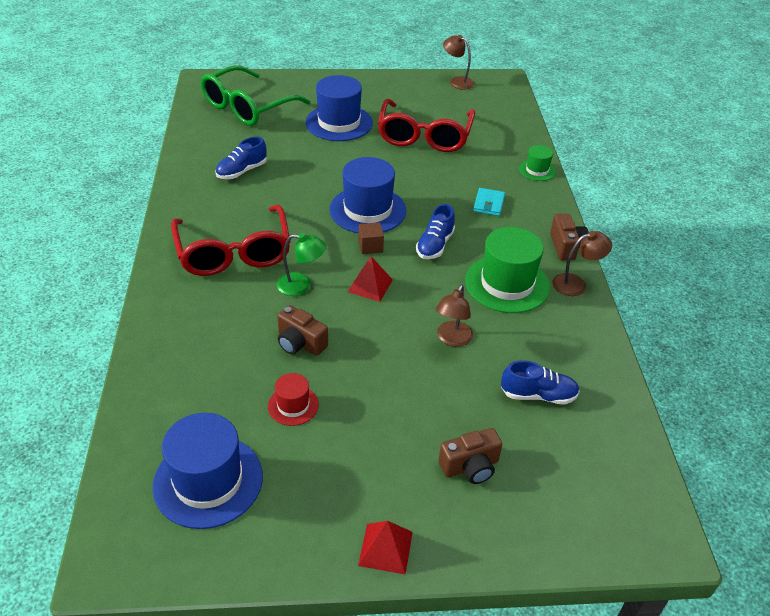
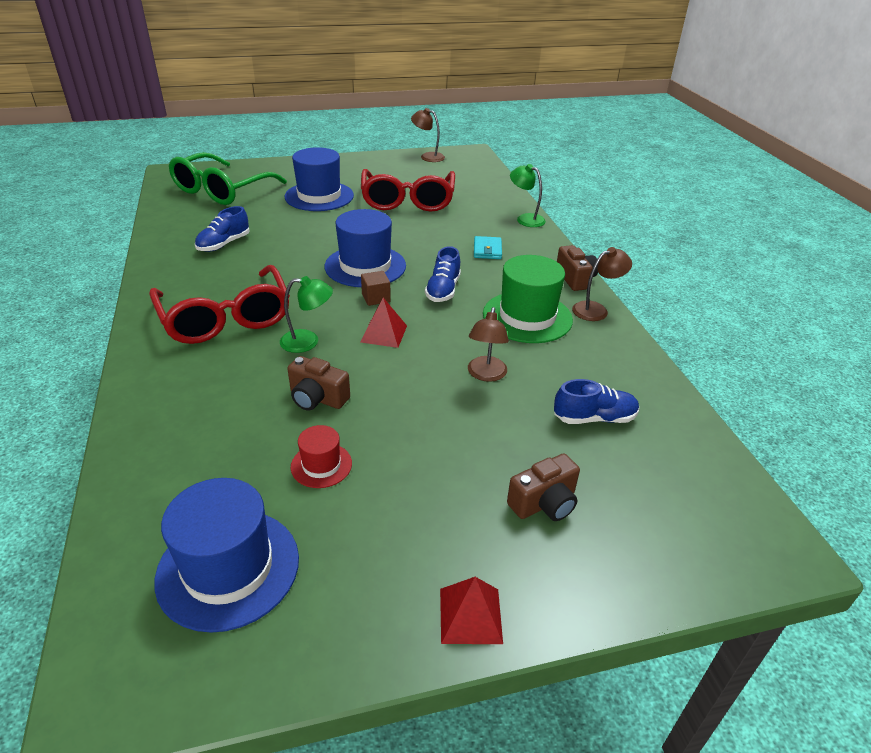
camera: 10 degrees left, 5 degrees down
(537, 170) = (525, 219): green hat -> green lamp

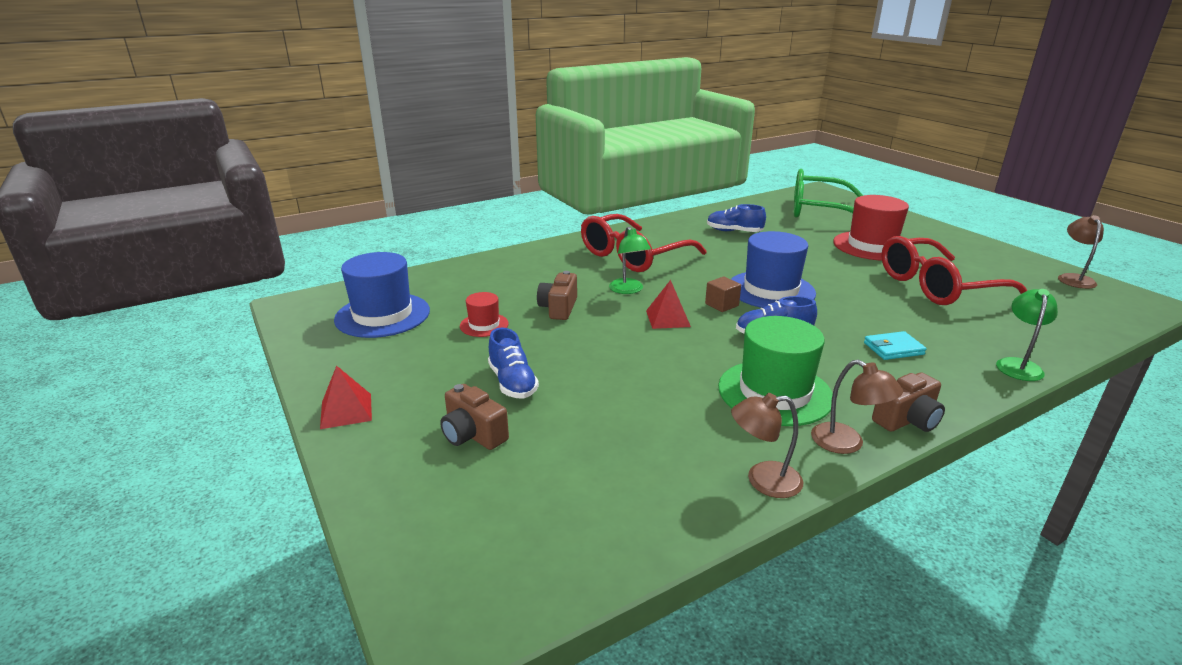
camera: 75 degrees right, 10 degrees down
(319, 196) = (872, 246): blue hat -> red hat
(485, 375) = (644, 379): brown lamp -> brown lamp (763, 480)
(594, 418) = (615, 457): blue shoe -> blue shoe (512, 382)

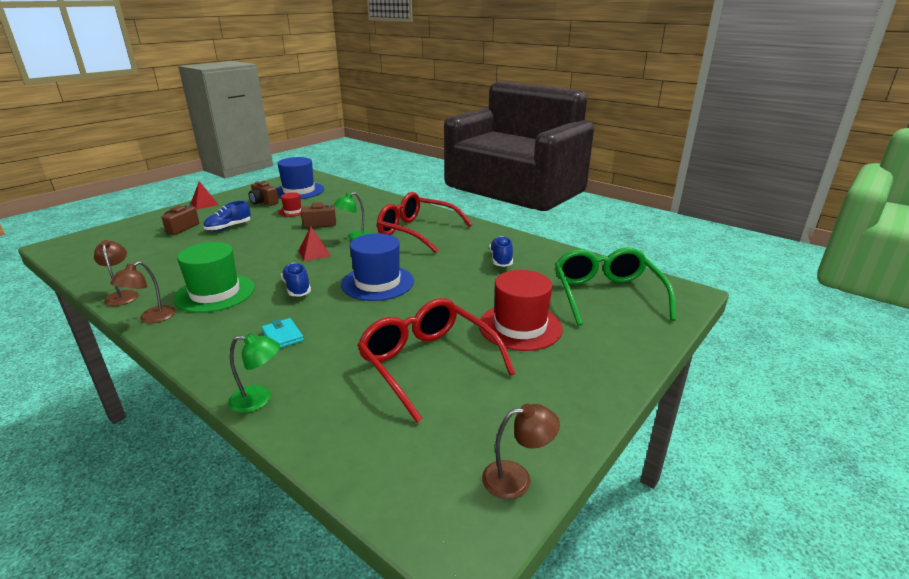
camera: 70 degrees right, 0 degrees up
(721, 305) = (342, 267): brown cube -> none
(907, 420) = (175, 340): brown camera -> brown camera (263, 202)

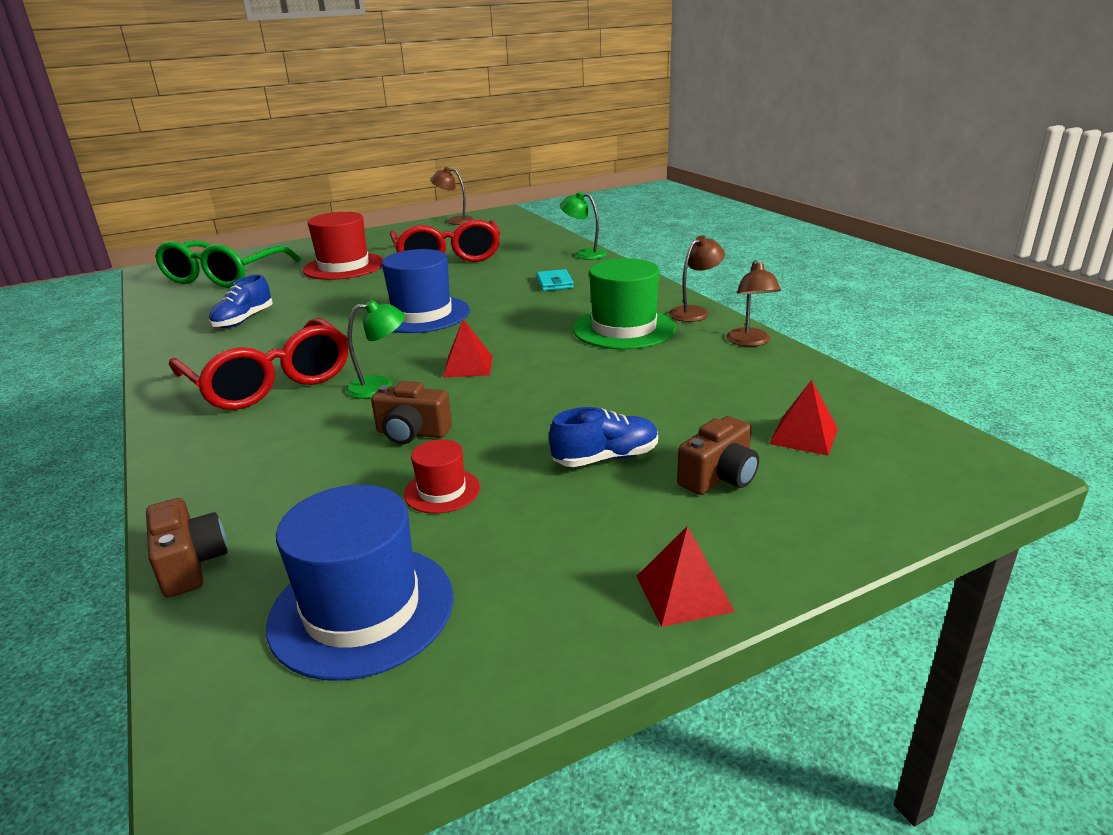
camera: 155 degrees left, 0 degrees up
(131, 246) = (803, 436): none -> red pyramid
(263, 202) = (499, 557): brown camera -> brown camera (191, 564)
(297, 288) = (520, 321): blue shoe -> none

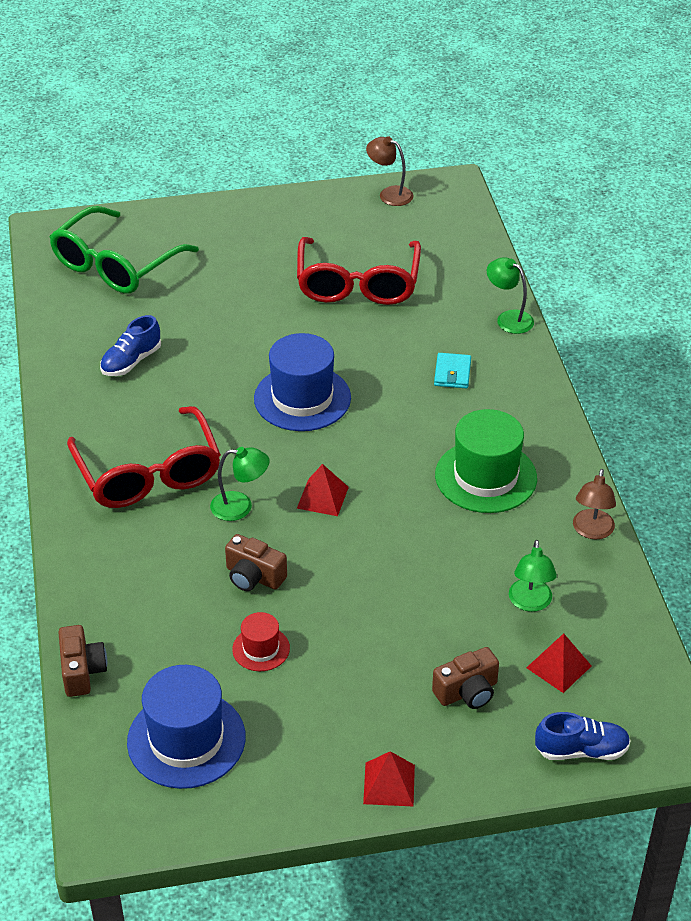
camera: 15 degrees right, 15 degrees up
(344, 266) = (242, 276): red hat -> none
(605, 458) = (393, 648): blue shoe -> blue shoe (581, 750)
(695, 312) = (568, 467): brown lamp -> none
(731, 396) = (530, 603): none -> green lamp

